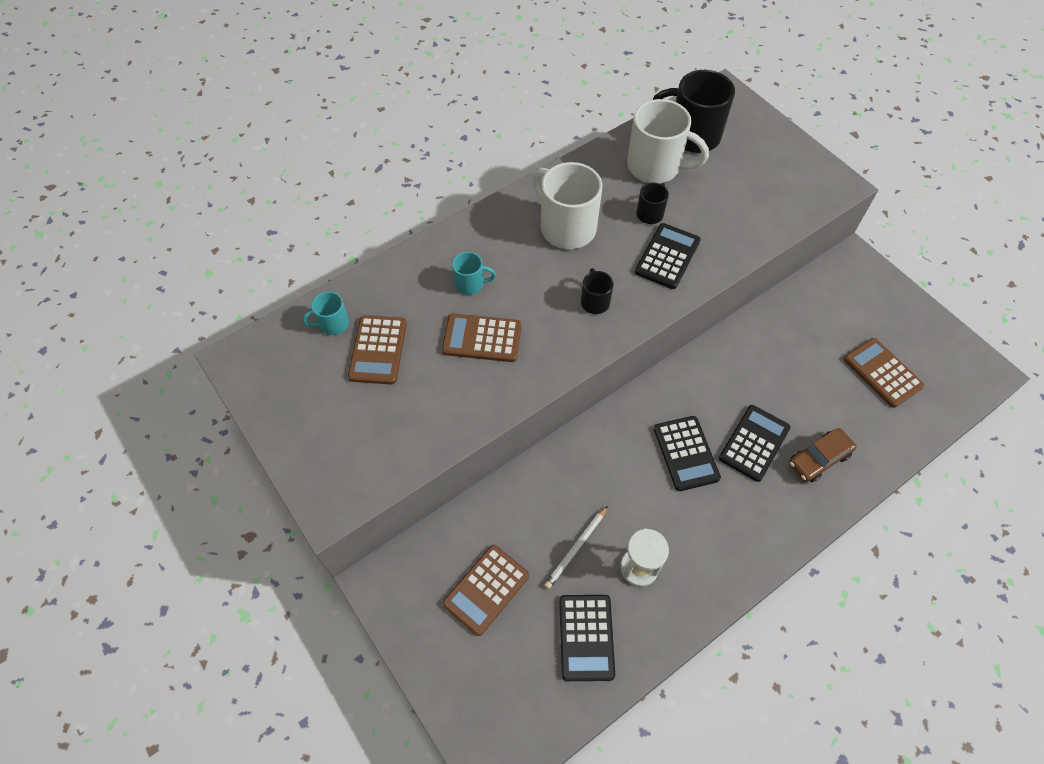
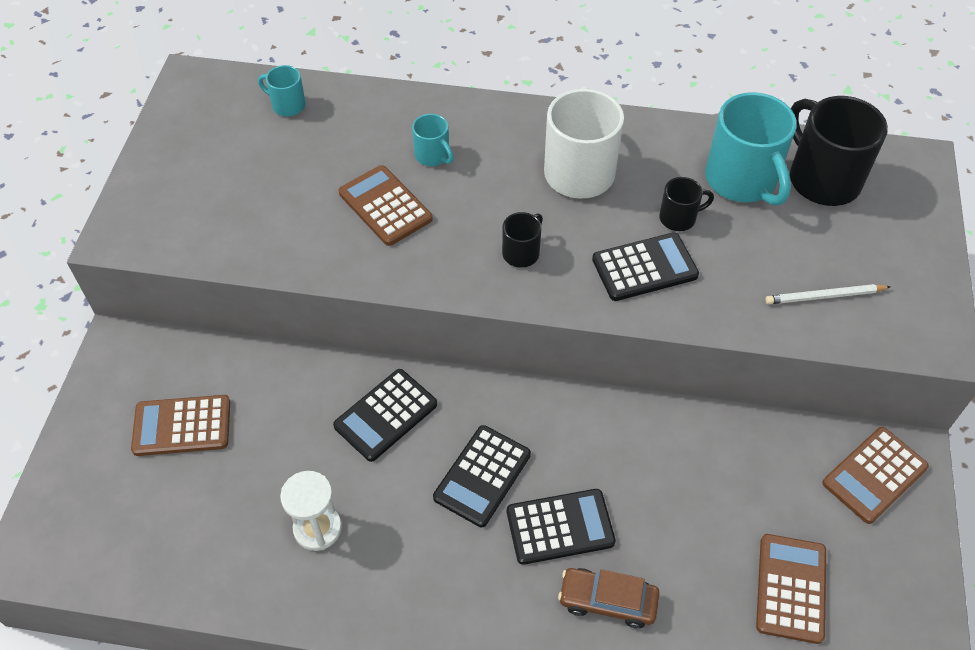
camera: 45 degrees right, 5 degrees down
(378, 350) = (294, 151): brown calculator -> brown calculator (874, 475)
(576, 548) = (288, 462): white pencil -> white pencil (824, 296)
(586, 637) = (206, 538): black calculator -> black calculator (386, 415)
(656, 167) = (742, 181): white mug -> turquoise mug

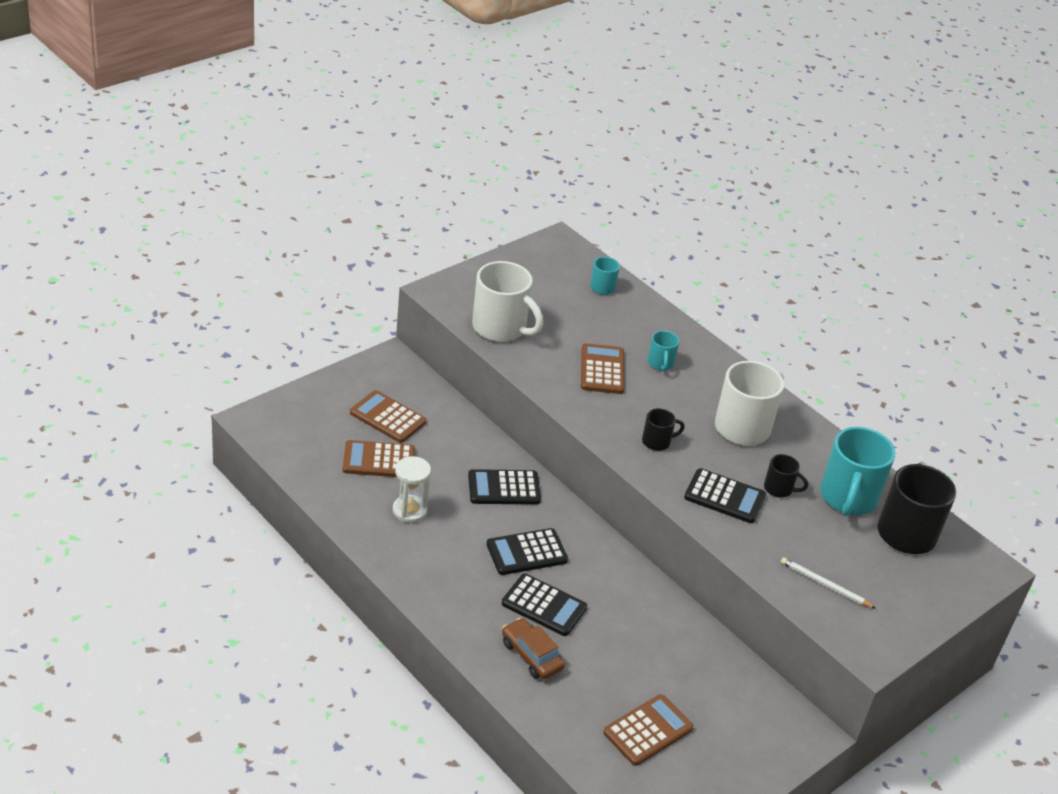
camera: 35 degrees right, 15 degrees down
(232, 232) = (501, 328): none -> white mug
(874, 475) = (773, 724): brown calculator -> brown calculator (379, 460)

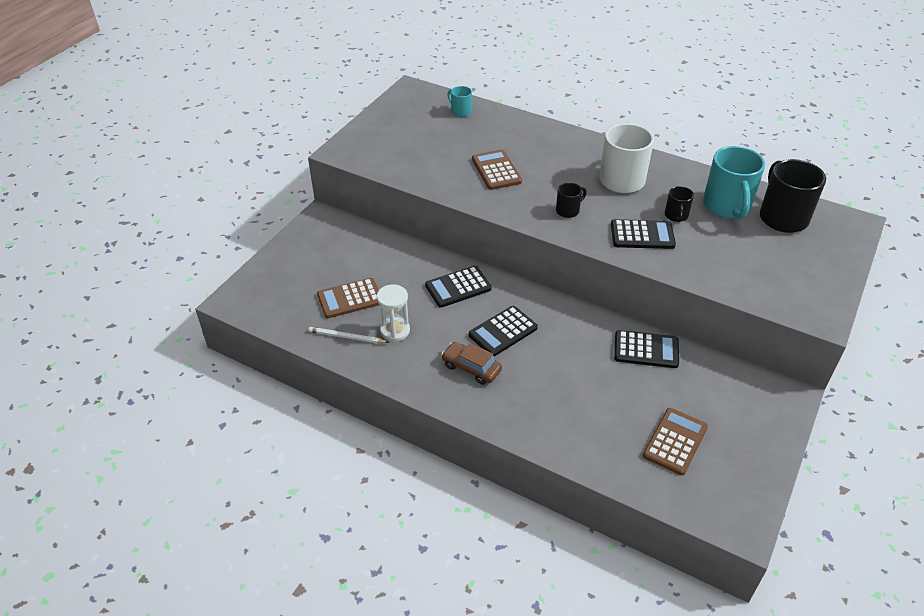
camera: 15 degrees left, 5 degrees up
(388, 417) = (340, 263): brown calculator -> none
(501, 328) = (403, 164): white mug -> none
(531, 655) = (553, 414): brown car -> brown car (471, 368)
(544, 605) = (539, 369): black calculator -> black calculator (646, 350)
(660, 364) = (535, 153): turquoise mug -> none
(779, 489) = (676, 216): black mug -> black mug turned 90 degrees clockwise
(824, 585) = (754, 276): white pencil -> white pencil (346, 337)

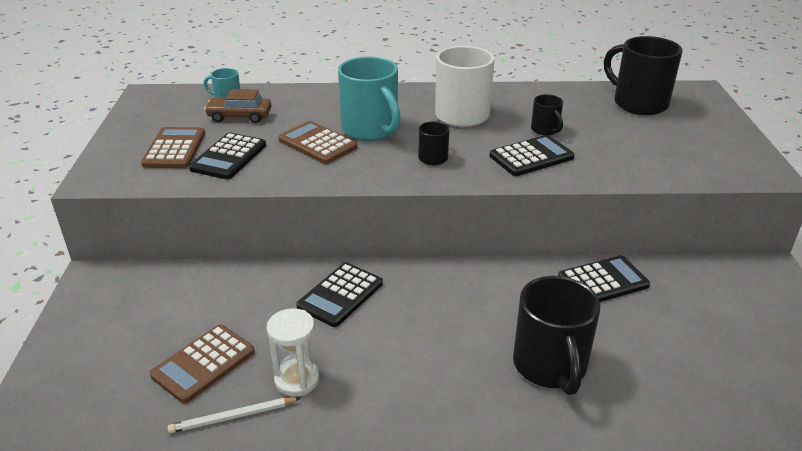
camera: 30 degrees left, 10 degrees down
(471, 368) = (432, 384): brown car -> brown car (239, 116)
(503, 331) = (435, 325): black calculator -> black calculator (229, 157)
(555, 389) = (550, 366): none -> black mug
(675, 441) = (723, 366): brown calculator -> brown calculator (174, 149)
(727, 206) = (582, 109): turquoise mug -> turquoise mug (371, 130)

